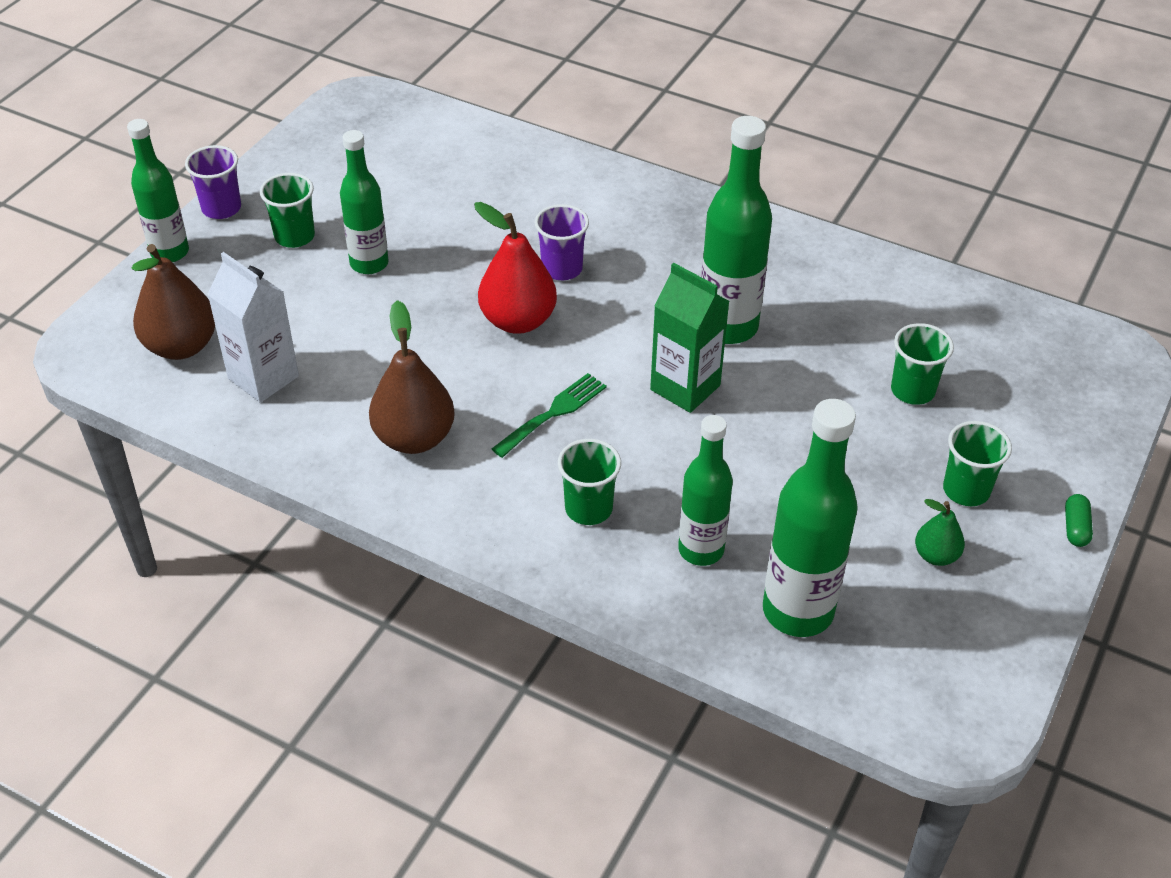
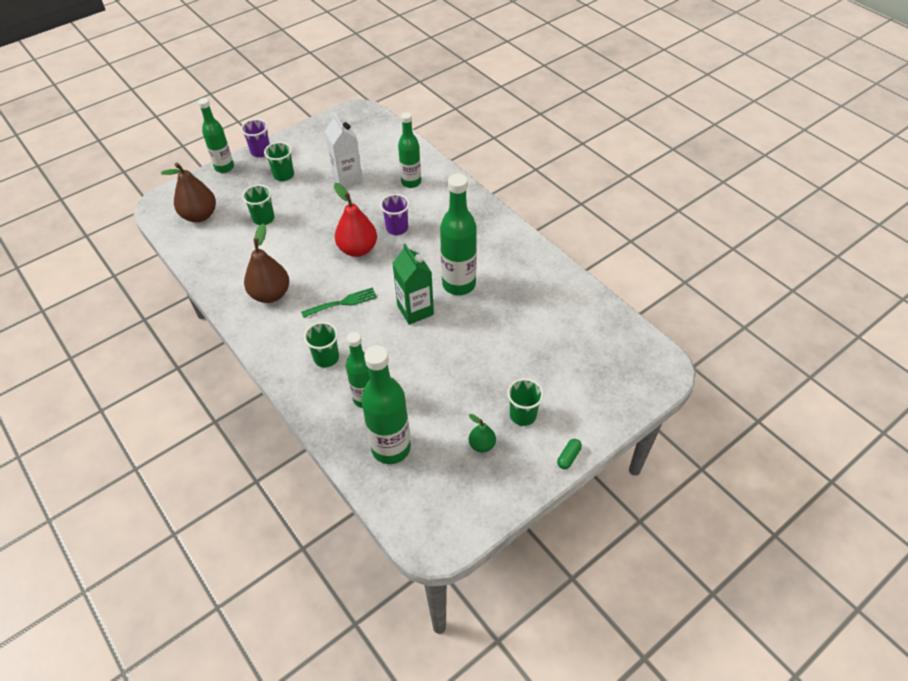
camera: 25 degrees right, 5 degrees up
(263, 377) = (224, 242): white carton -> white carton (347, 178)
(369, 264) = (308, 199): green bottle -> green bottle (411, 182)
(912, 390) = (532, 350): green cup -> green cup (263, 218)

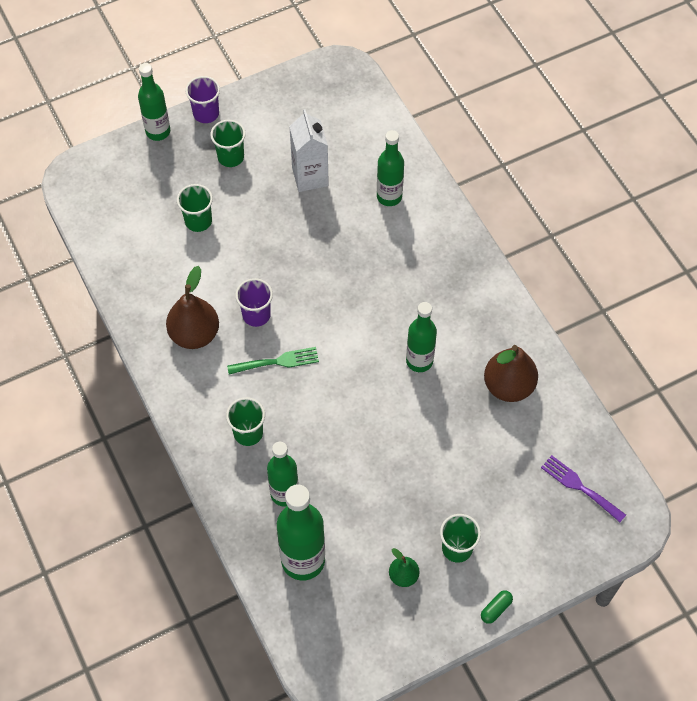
camera: 10 degrees right, 10 degrees up
(199, 216) = (121, 203): brown pear -> brown pear (508, 386)
(357, 249) = (306, 288): red pear -> none
(397, 228) = (359, 265): purple cup -> purple cup (256, 315)
(415, 310) = (361, 388): green carton -> none
(459, 284) = (419, 361): green bottle -> green bottle, size x0.66
(612, 351) = (579, 487): none -> purple fork

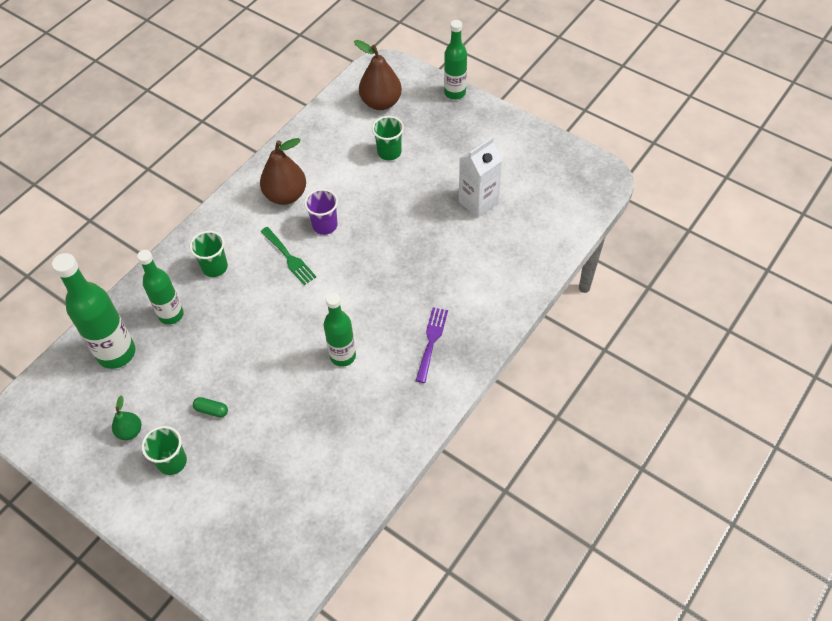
camera: 65 degrees right, 5 degrees down
(206, 113) = (492, 112): purple cup -> none
(230, 157) = (462, 145): green cup -> none
(389, 197) = (495, 264): green bottle -> none
(496, 609) = (125, 518): green capsule -> green capsule (211, 410)
(508, 386) = (354, 436): brown pear -> brown pear (381, 102)
(579, 487) = (277, 540): purple fork -> purple fork (431, 341)

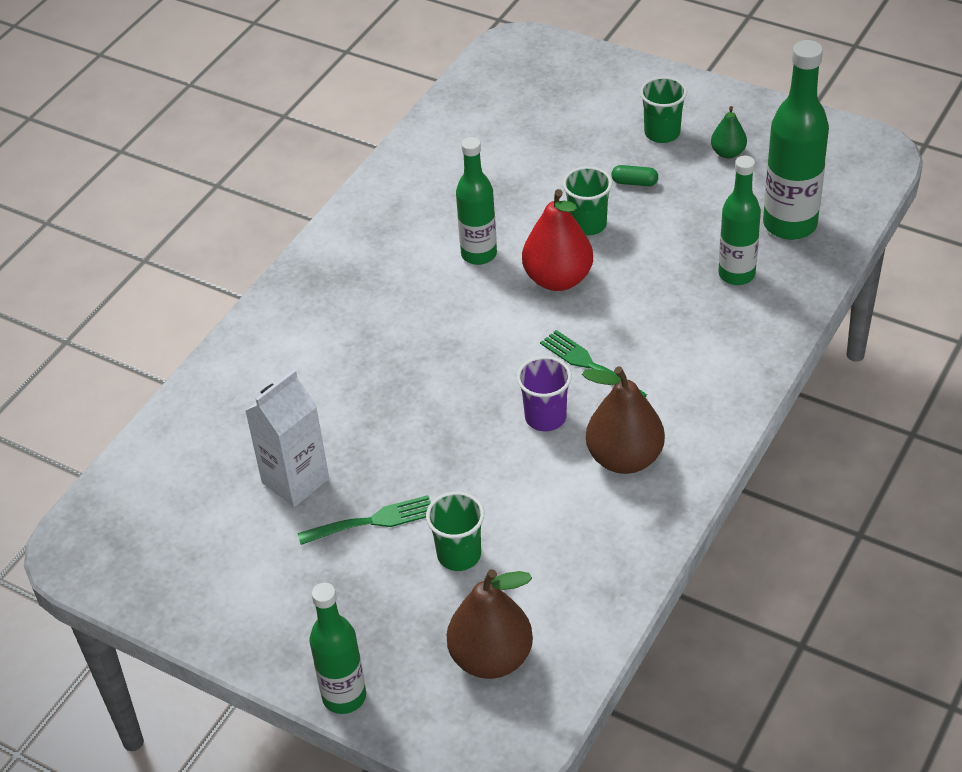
camera: 175 degrees right, 10 degrees down
(215, 267) = (699, 340): green cup -> green cup (587, 224)
(292, 326) = (558, 279): none -> red pear
(431, 341) = (359, 284): purple fork -> none
(434, 175) = (373, 521): none -> green fork

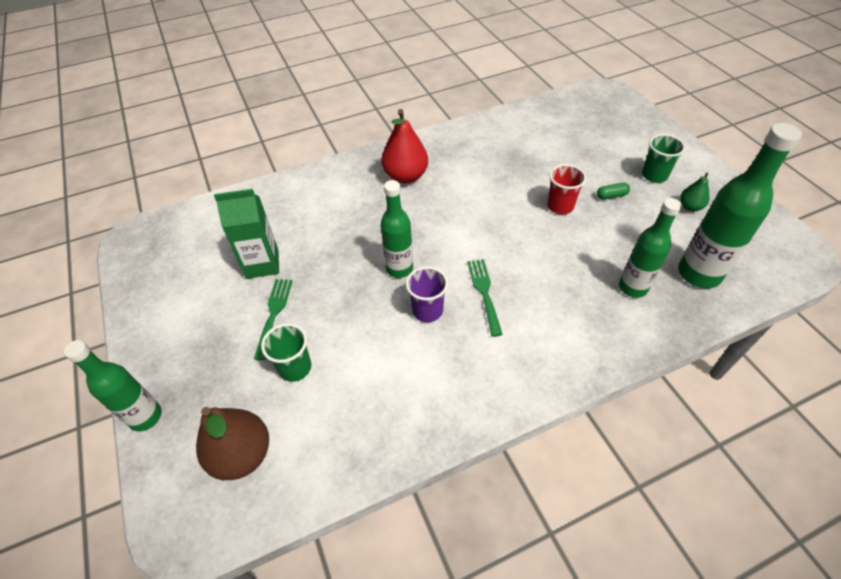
camera: 35 degrees right, 5 degrees up
(295, 481) = (262, 264): white carton -> green carton
(373, 521) = (274, 313): green fork -> green fork turned 105 degrees counterclockwise
(479, 254) = (481, 191): green bottle -> green bottle (399, 269)
(558, 279) = (513, 229): red pear -> red pear (405, 176)
(587, 224) = (560, 206): green cup -> red cup
(624, 458) = (450, 369): brown pear -> none
(634, 182) = (611, 196): green capsule -> green capsule turned 60 degrees counterclockwise

